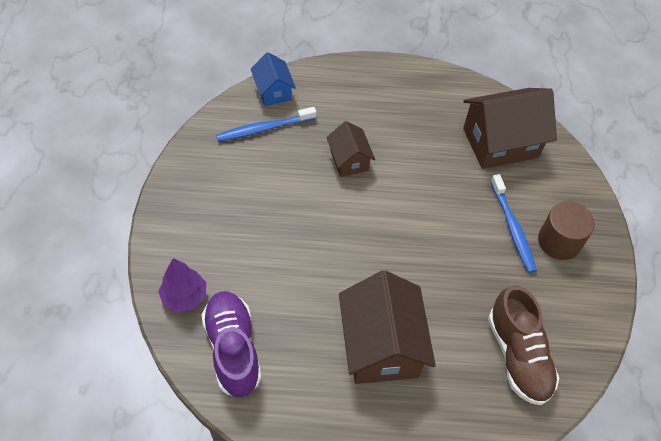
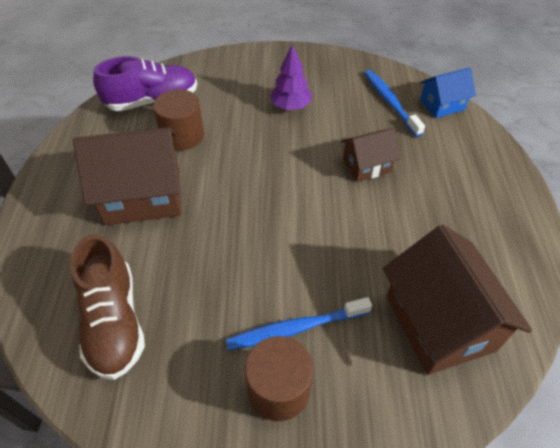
camera: 90 degrees right, 5 degrees down
(184, 296) = (202, 72): purple tree -> purple tree (291, 106)
(296, 313) = (182, 136): none -> brown cylinder
(518, 356) = (114, 321): brown shoe -> brown shoe turned 90 degrees counterclockwise

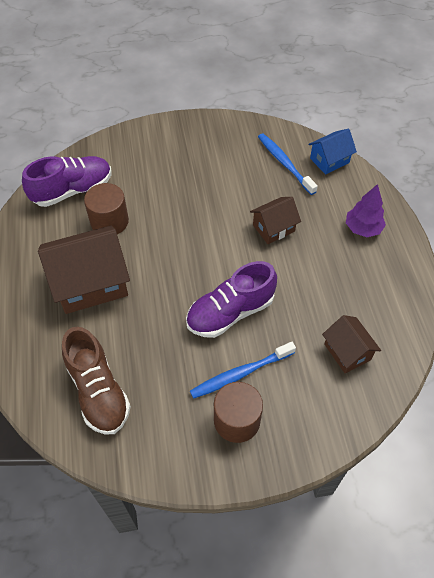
camera: 10 degrees left, 5 degrees up
(291, 106) = (198, 179): purple tree -> purple tree (363, 228)
(297, 252) = (230, 312): none -> purple shoe
(439, 322) = (347, 352): brown house -> brown house, size x0.55

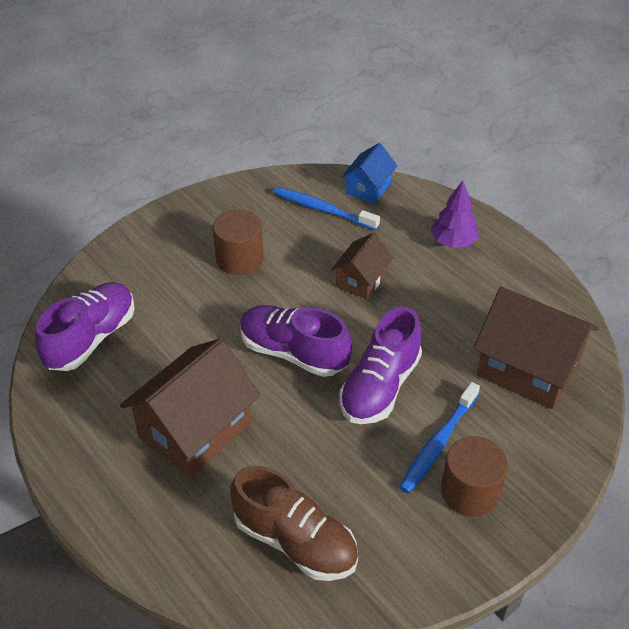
camera: 30 degrees left, 10 degrees down
(109, 221) = (165, 353): brown cylinder -> brown cylinder (239, 258)
(190, 259) = (293, 353): none -> purple shoe
(347, 352) = (528, 369): brown house -> brown house, size x1.83

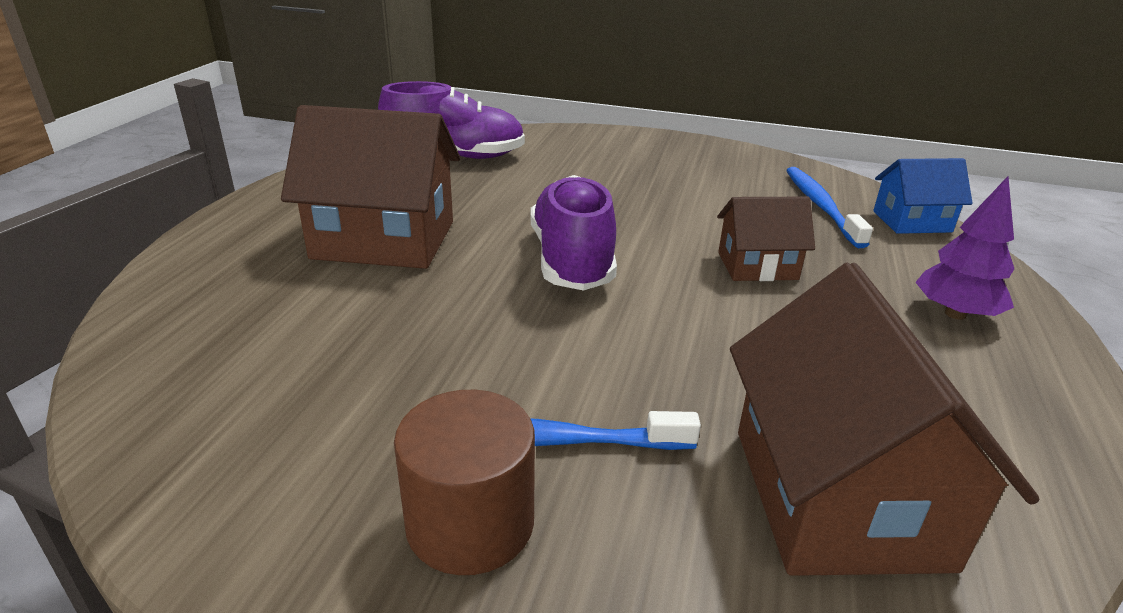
camera: 55 degrees right, 15 degrees down
(239, 258) = (665, 186): brown cylinder -> none
(295, 541) = (246, 366): brown shoe -> none
(380, 387) = (595, 343): purple shoe -> none

